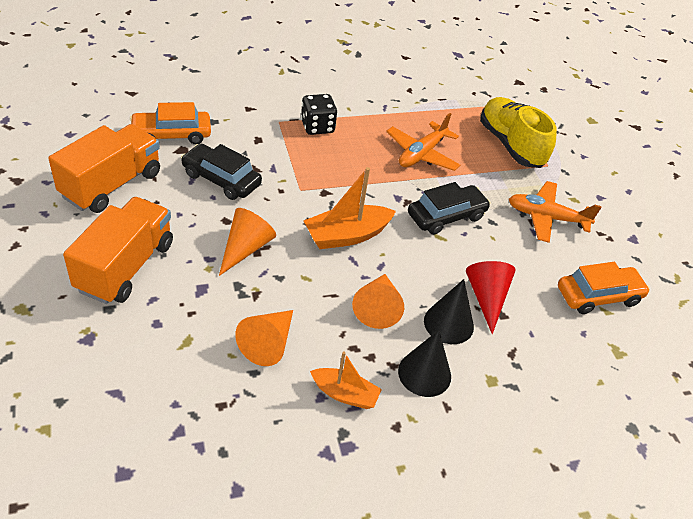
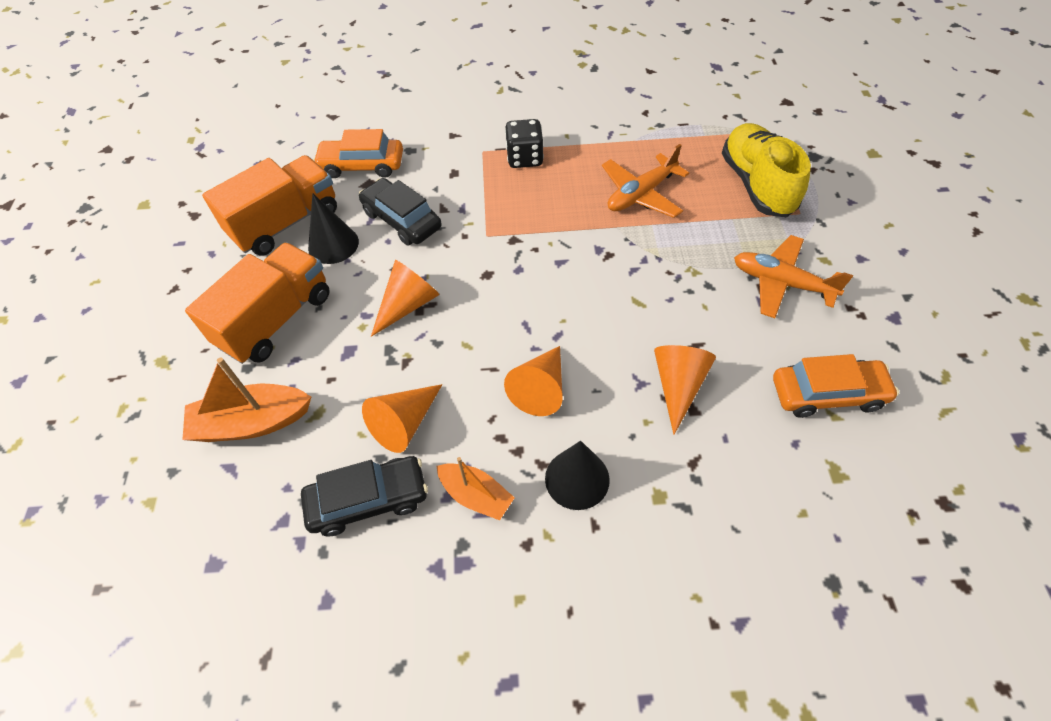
camera: 20 degrees right, 10 degrees up
(347, 235) = (526, 295): orange boat -> orange boat (252, 422)
(446, 216) = (652, 275): black car -> black car (368, 500)
(448, 323) = (622, 416): black cone -> black cone (333, 244)
(486, 298) = (678, 386): red cone -> orange cone

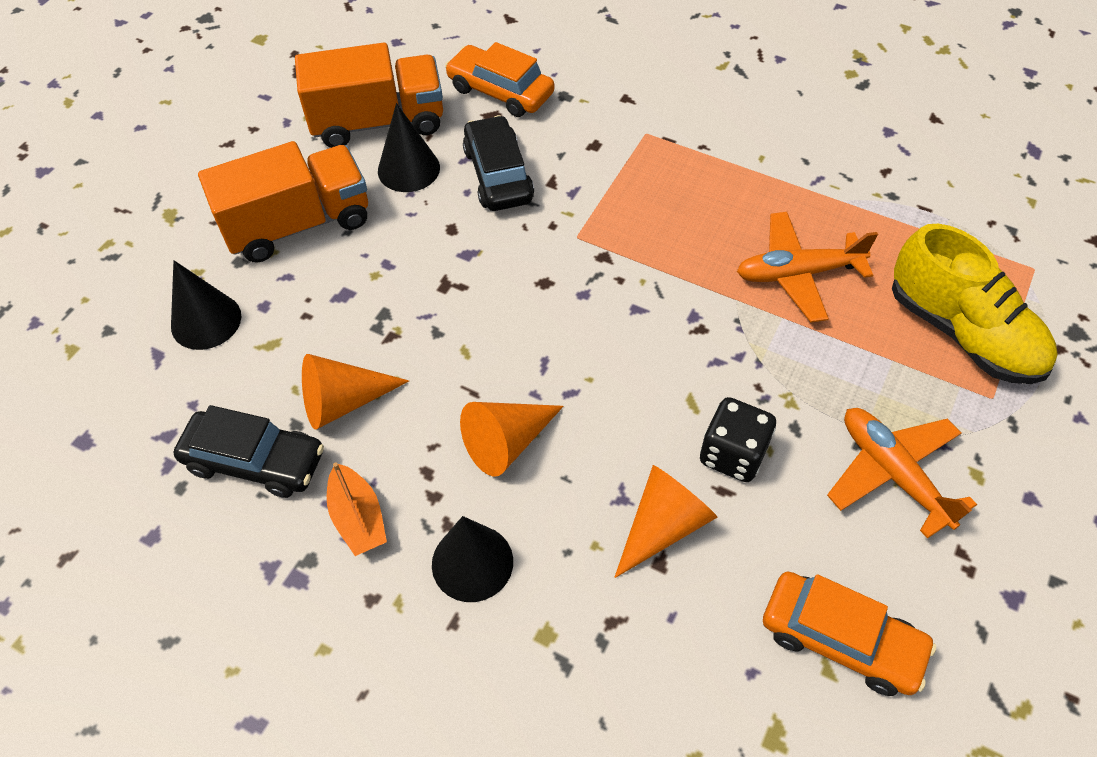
camera: 30 degrees right, 0 degrees up
(252, 422) = (206, 321): orange boat -> black cone
(408, 305) = (437, 275): orange cone -> none
(524, 158) = (689, 164): black dice -> black dice (732, 454)
(757, 184) = (962, 332): yellow shoe -> yellow shoe turned 120 degrees clockwise

